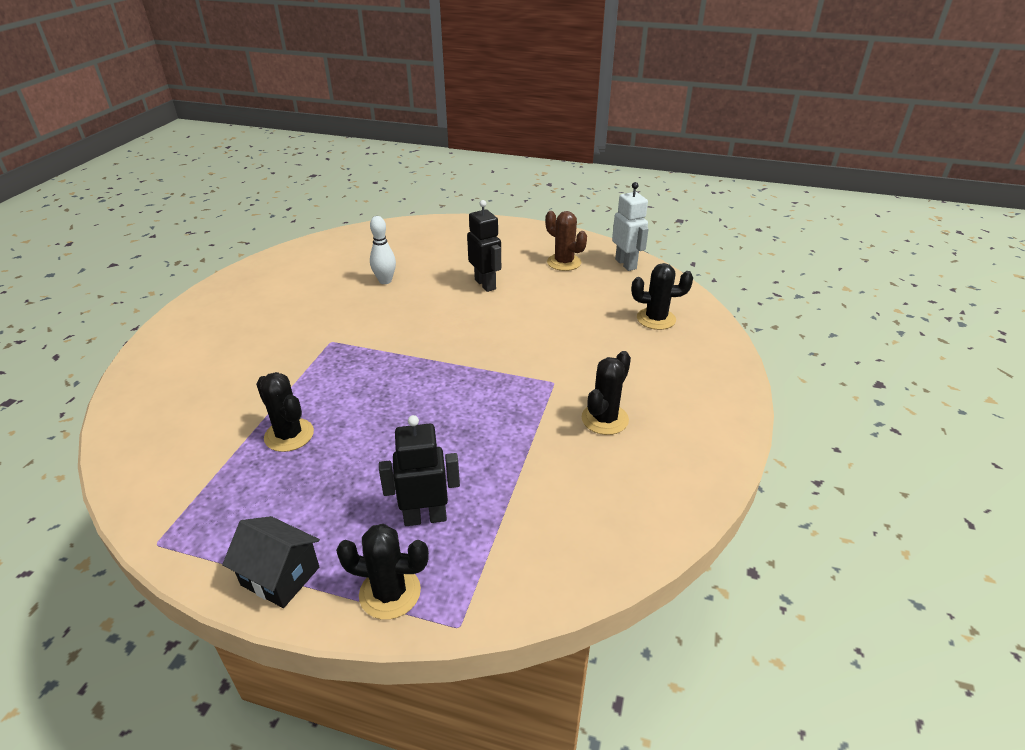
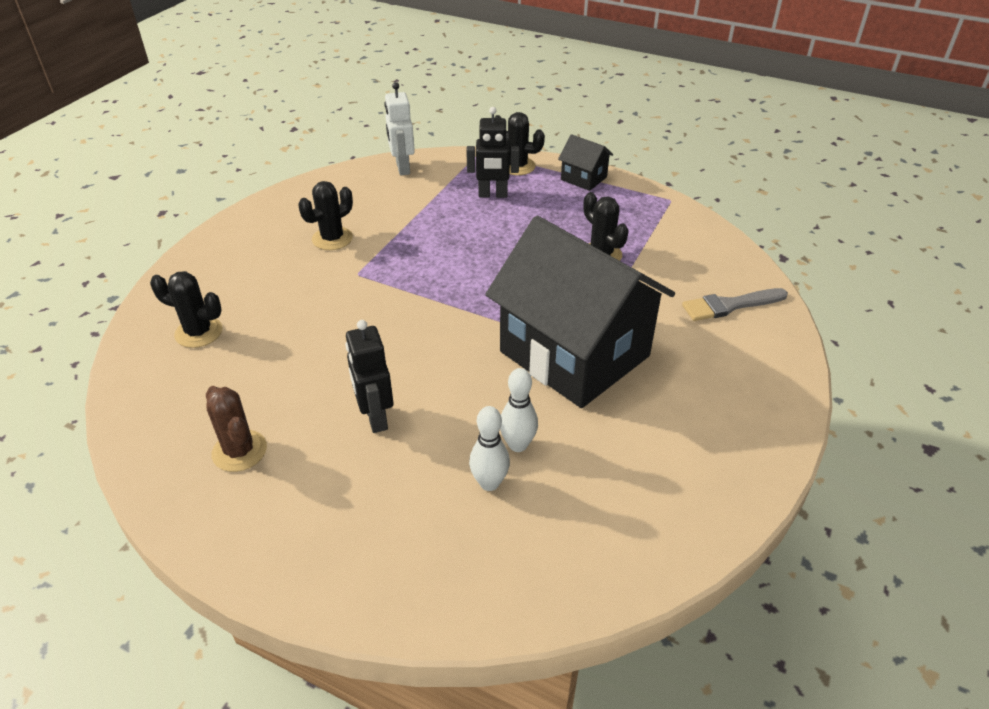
camera: 170 degrees left, 5 degrees up
(172, 391) = (730, 305): none -> grey brush
(338, 335) = (574, 354): none -> black house
(402, 264) = (489, 483): none -> white bowling pin
(626, 264) = (152, 434): white robot -> white robot (402, 168)

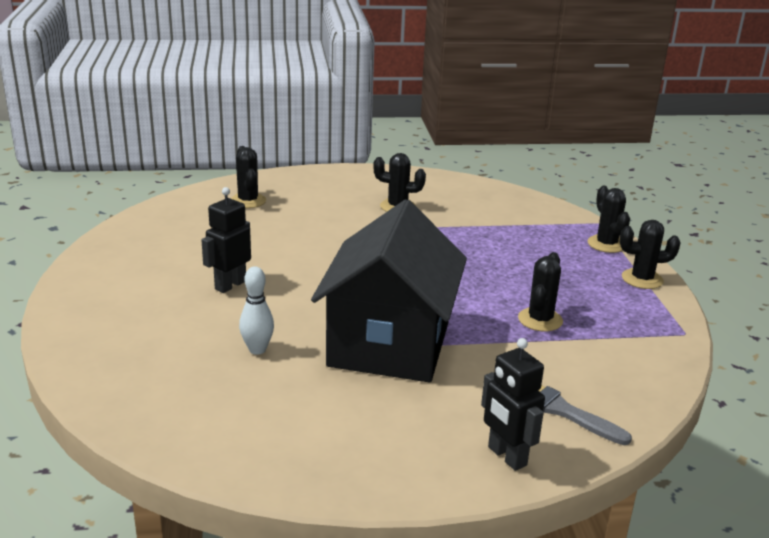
camera: 55 degrees right, 15 degrees down
(239, 451) = (157, 251): brown cactus -> none
(402, 168) = (522, 201): white robot -> none
(489, 483) = (207, 349): white bowling pin -> none
(493, 195) = (547, 246): black robot -> black robot (506, 456)
(583, 178) = (642, 279): black house -> black cactus

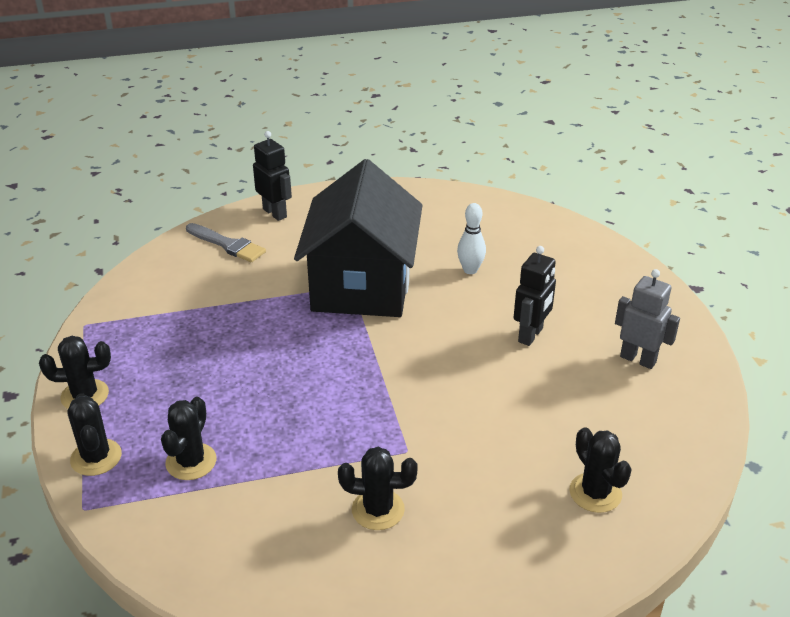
camera: 175 degrees right, 10 degrees up
(146, 260) = (638, 359): none -> grey robot
(540, 320) = (221, 326): black cactus -> black cactus (191, 462)

